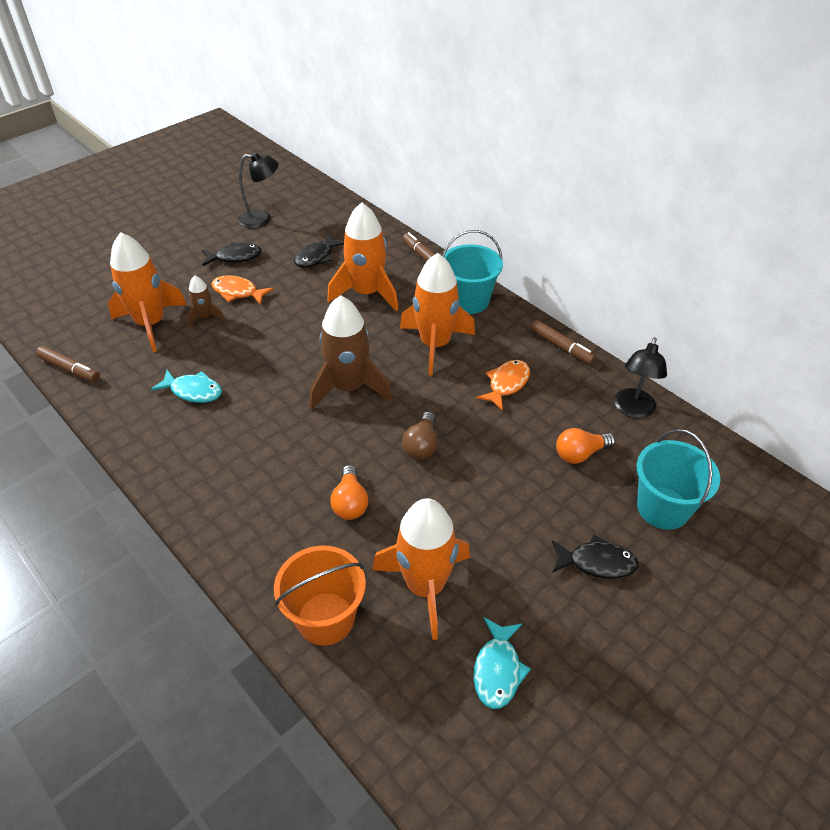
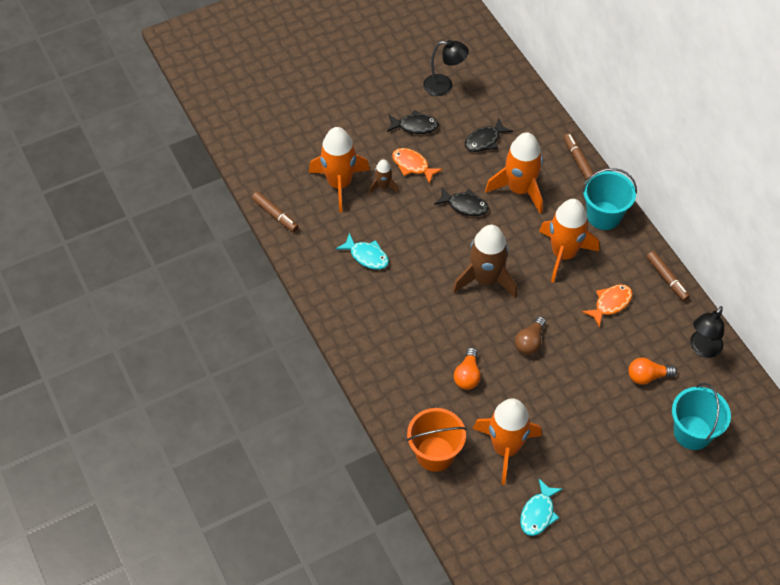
camera: 15 degrees right, 10 degrees up
(597, 562) = (629, 460): black fish -> black fish (464, 205)

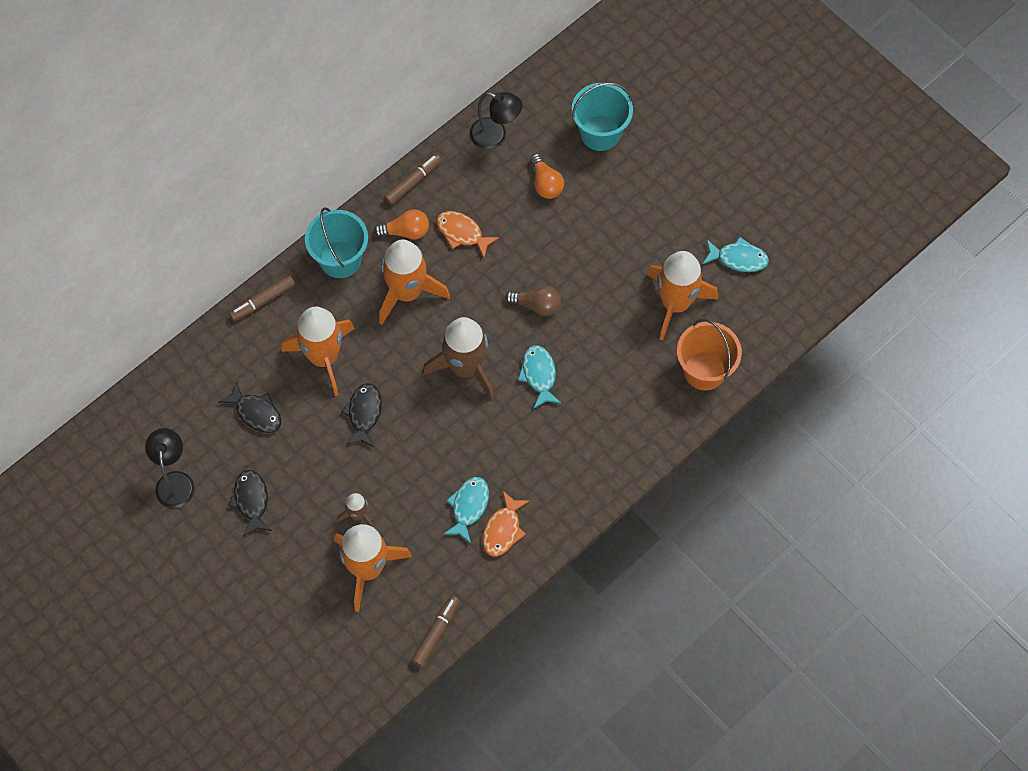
camera: 105 degrees left, 10 degrees up
(412, 165) = (317, 488): orange fish -> orange fish (503, 529)
(465, 329) = (539, 375): none -> turquoise fish
(467, 376) = (599, 359): orange light bulb -> orange light bulb (406, 231)

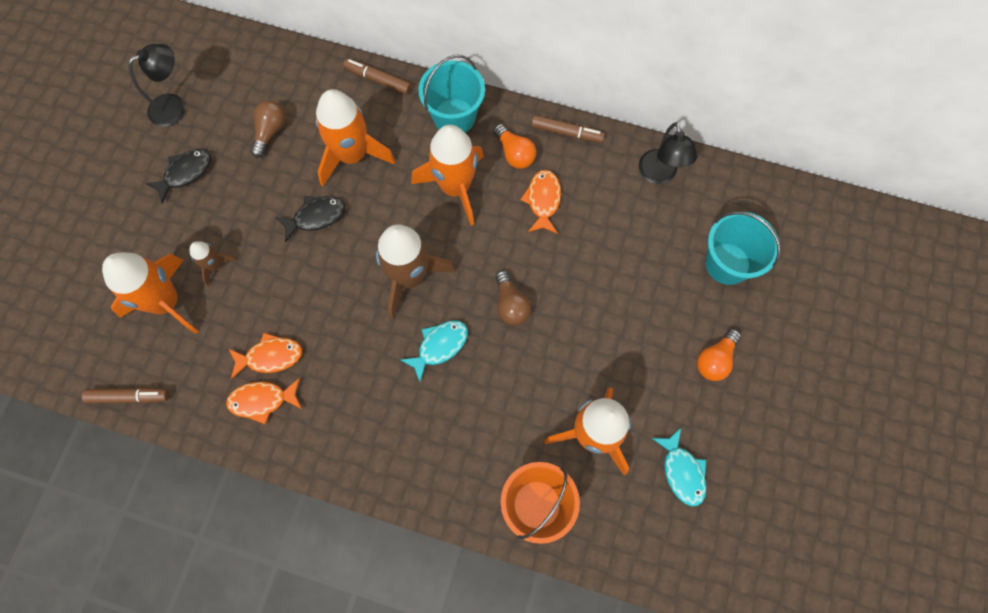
camera: 60 degrees right, 5 degrees up
(256, 412) = (270, 132): black fish -> brown light bulb
(469, 507) = (270, 356): turquoise fish -> orange fish
(545, 183) = (641, 244): orange light bulb -> orange light bulb (715, 360)

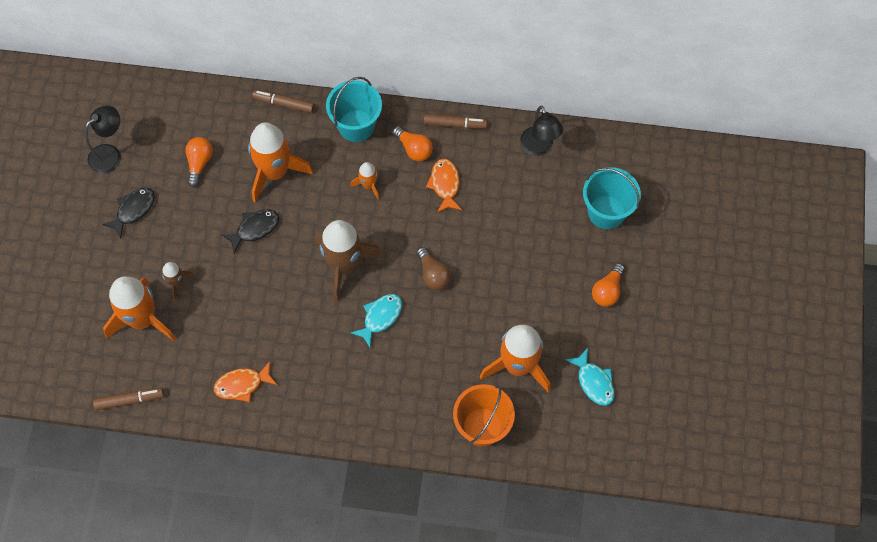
camera: 10 degrees left, 5 degrees down
(270, 132) = (199, 163): brown light bulb -> orange light bulb
(270, 356) = (241, 349): orange fish -> none
(455, 187) = (368, 185): orange rocket -> orange rocket, size x0.49

